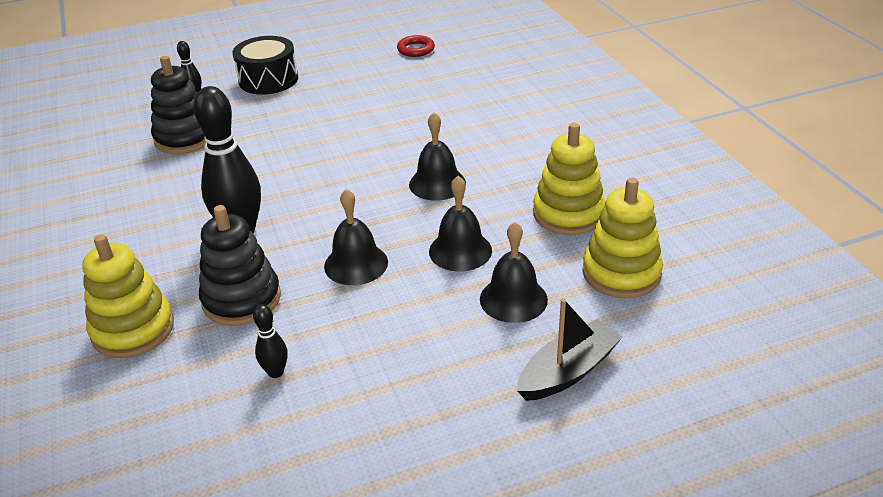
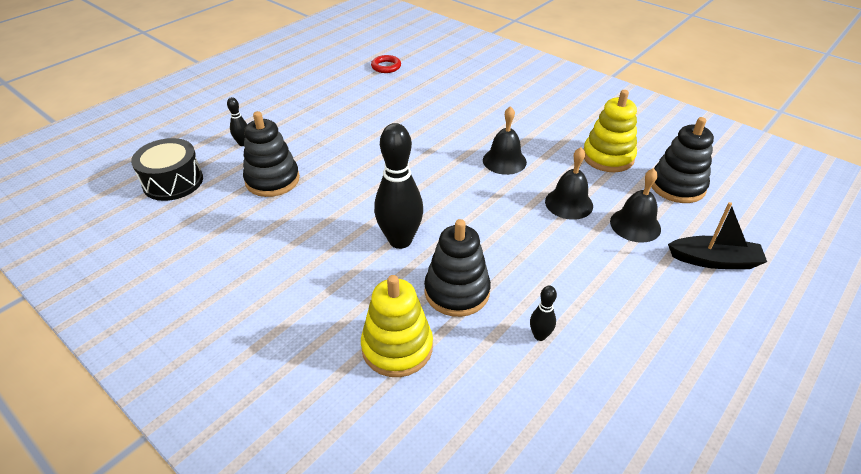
camera: 30 degrees left, 5 degrees up
(268, 80) = (294, 115): black drum -> black drum (173, 182)
(356, 264) = (510, 236): black bell -> none
(568, 371) = (714, 260): black boat -> black boat turned 75 degrees clockwise
(621, 273) = (677, 186): yellow stacking toy -> black stacking toy

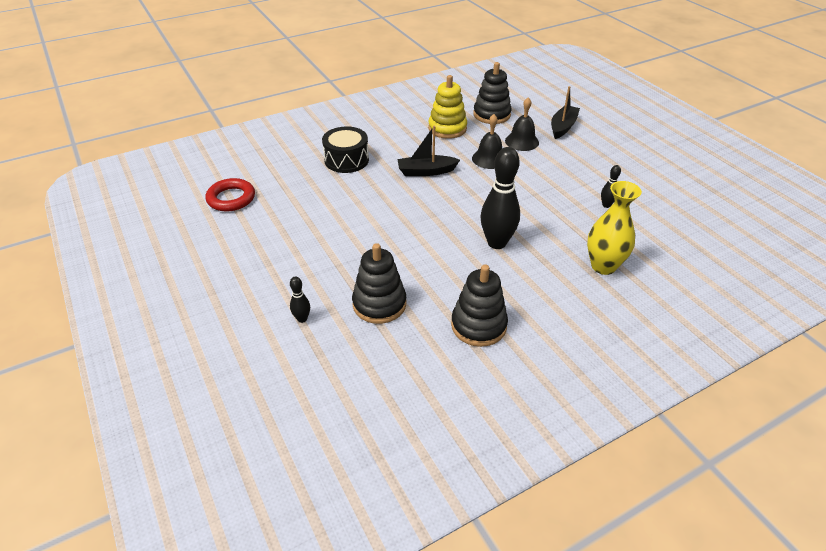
camera: 70 degrees left, 0 degrees up
(173, 182) = (340, 380): black drum -> black drum (346, 160)
(386, 67) = (231, 198): red ring -> red ring, size x1.50
(397, 347) = (603, 266): yellow stacking toy -> yellow vase
(457, 291) = (559, 228): black stacking toy -> black stacking toy (478, 325)
(504, 161) = (426, 171): black bell -> black boat

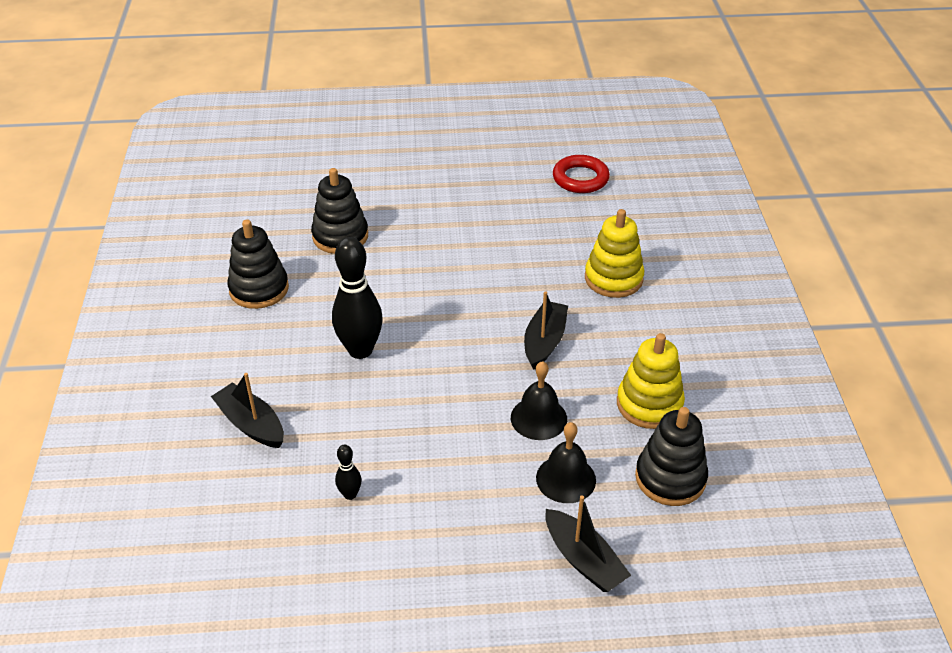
camera: 115 degrees right, 0 degrees up
(302, 319) = (361, 189): black bowling pin -> none
(346, 160) = (613, 278): black drum -> yellow stacking toy
(603, 266) = (251, 424): yellow vase -> black boat

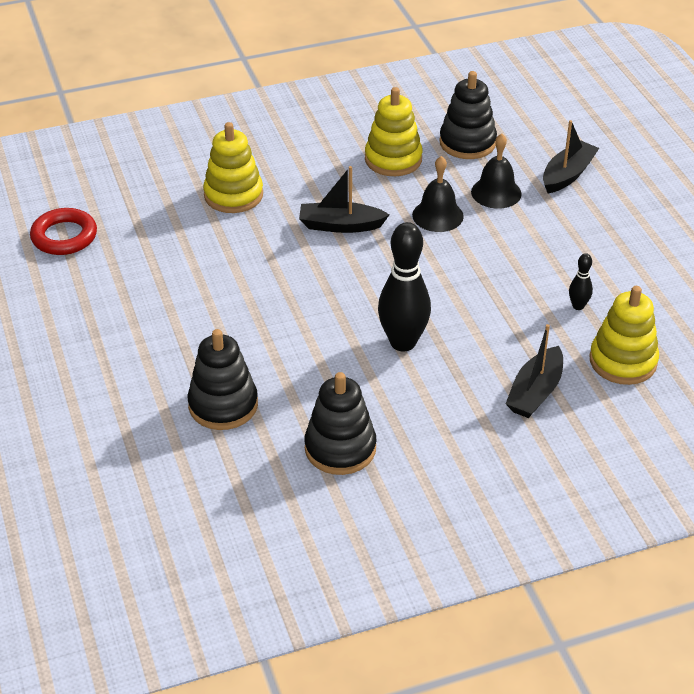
camera: 105 degrees left, 0 degrees up
(254, 505) = (623, 361): none -> yellow stacking toy

